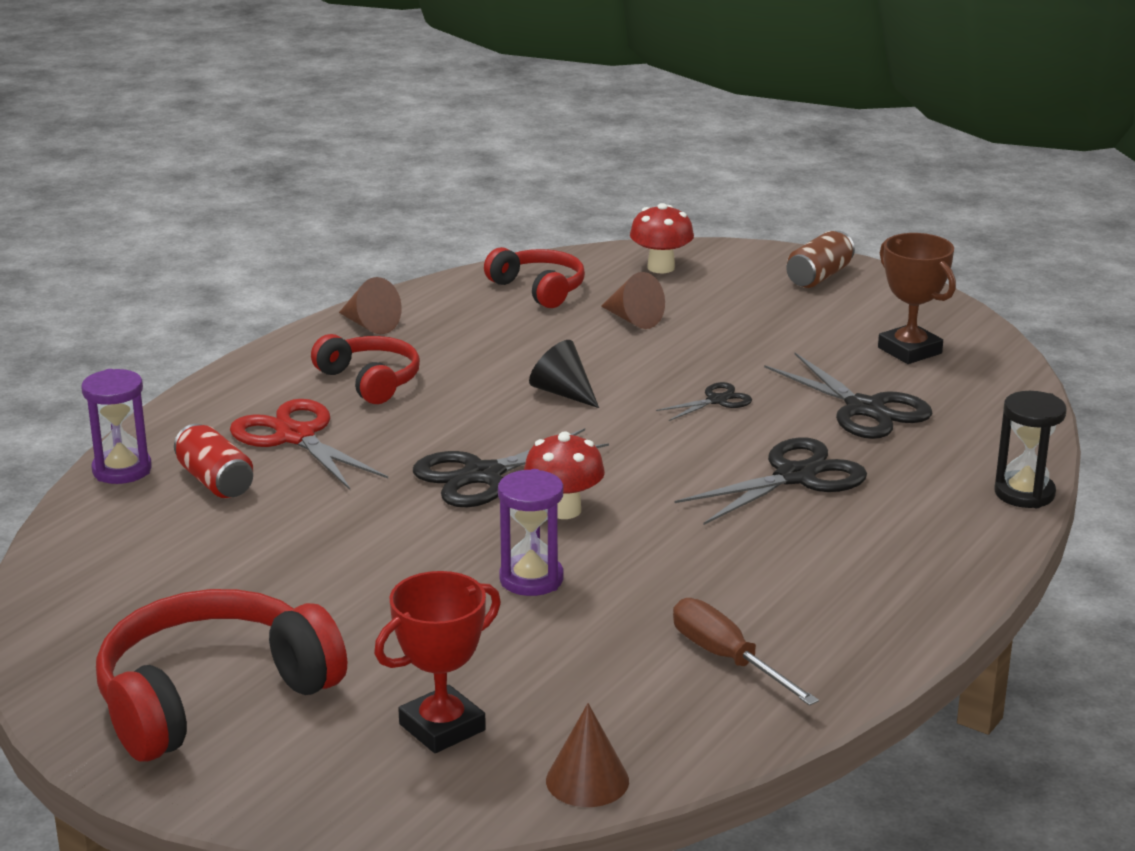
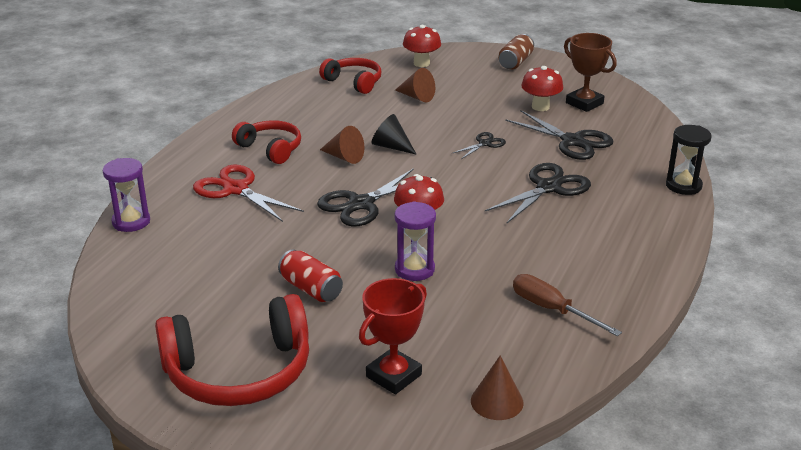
camera: 10 degrees left, 5 degrees up
(212, 696) = (239, 371): red headphones -> red headphones turned 150 degrees counterclockwise
(215, 481) = (194, 224): red can -> red can (311, 289)
(370, 325) = (258, 113): brown cone -> brown cone (344, 157)
(832, 350) = (540, 107): none -> red mushroom

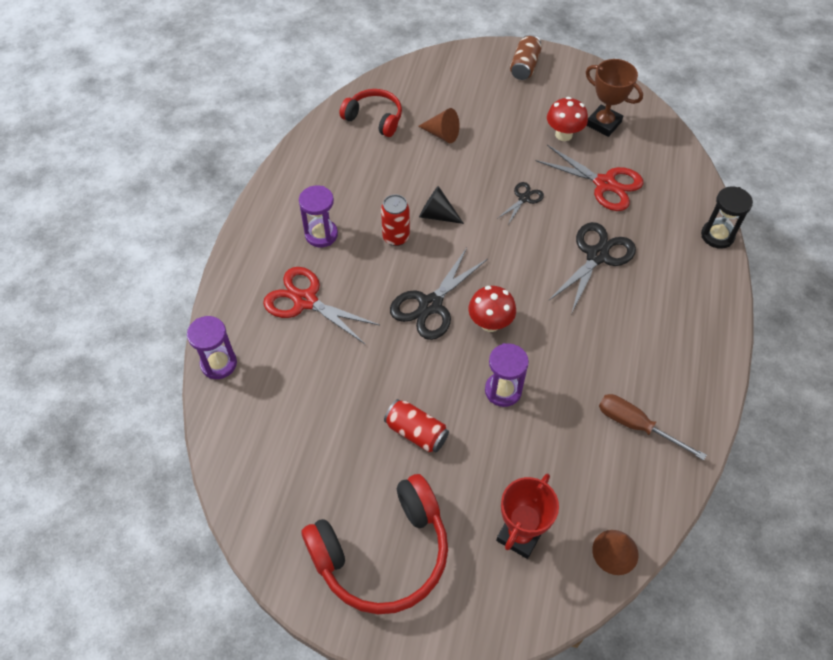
camera: 10 degrees left, 25 degrees up
(270, 149) = (321, 234): red headphones -> purple hourglass
(344, 157) = (396, 237): brown cone -> red can
(421, 63) = (433, 79): red mushroom -> none
(572, 141) = (604, 184): black scissors -> red scissors

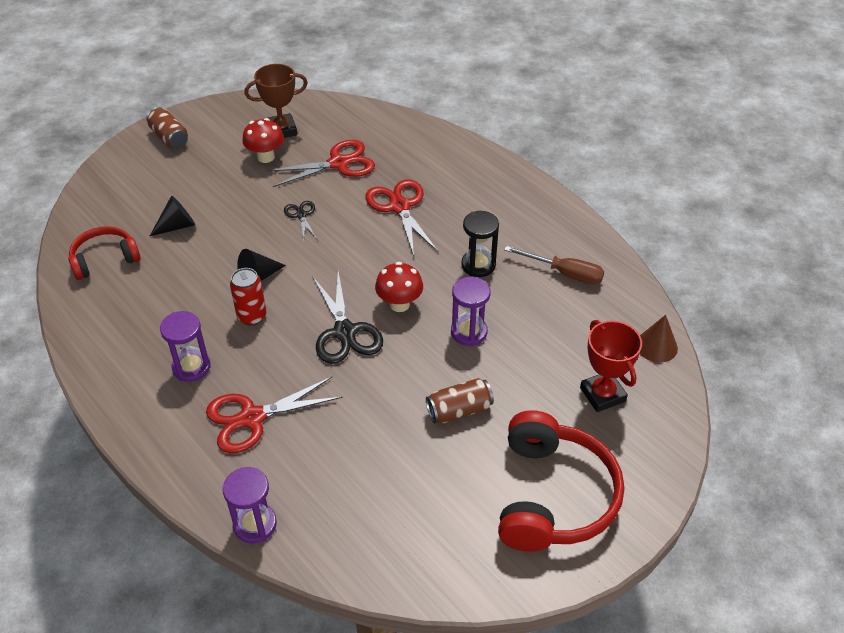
camera: 55 degrees left, 10 degrees down
(416, 432) = (459, 410): red can -> brown can
(442, 134) = (177, 226): brown cone -> black cone
(597, 256) = (399, 207): black scissors -> red scissors
(636, 425) = (564, 273): brown screwdriver -> brown screwdriver turned 135 degrees counterclockwise
(717, 235) = (447, 136): black hourglass -> black hourglass (478, 265)

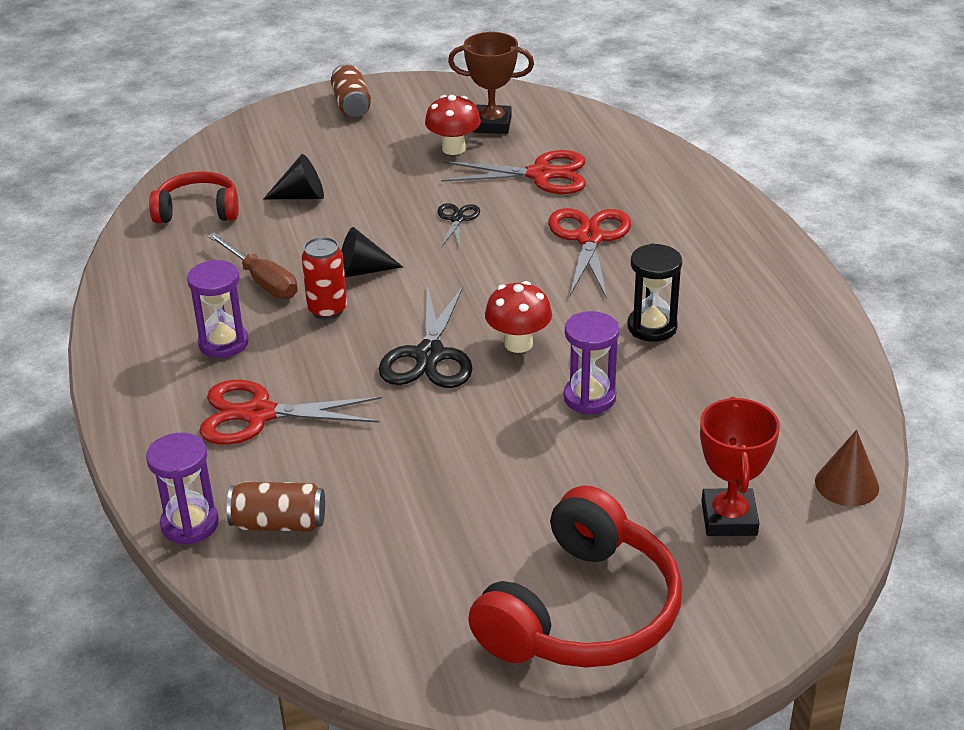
camera: 25 degrees right, 10 degrees down
(459, 410) = (519, 479): brown can -> brown can (279, 523)
(564, 273) = (767, 366): brown screwdriver -> brown screwdriver (262, 281)

